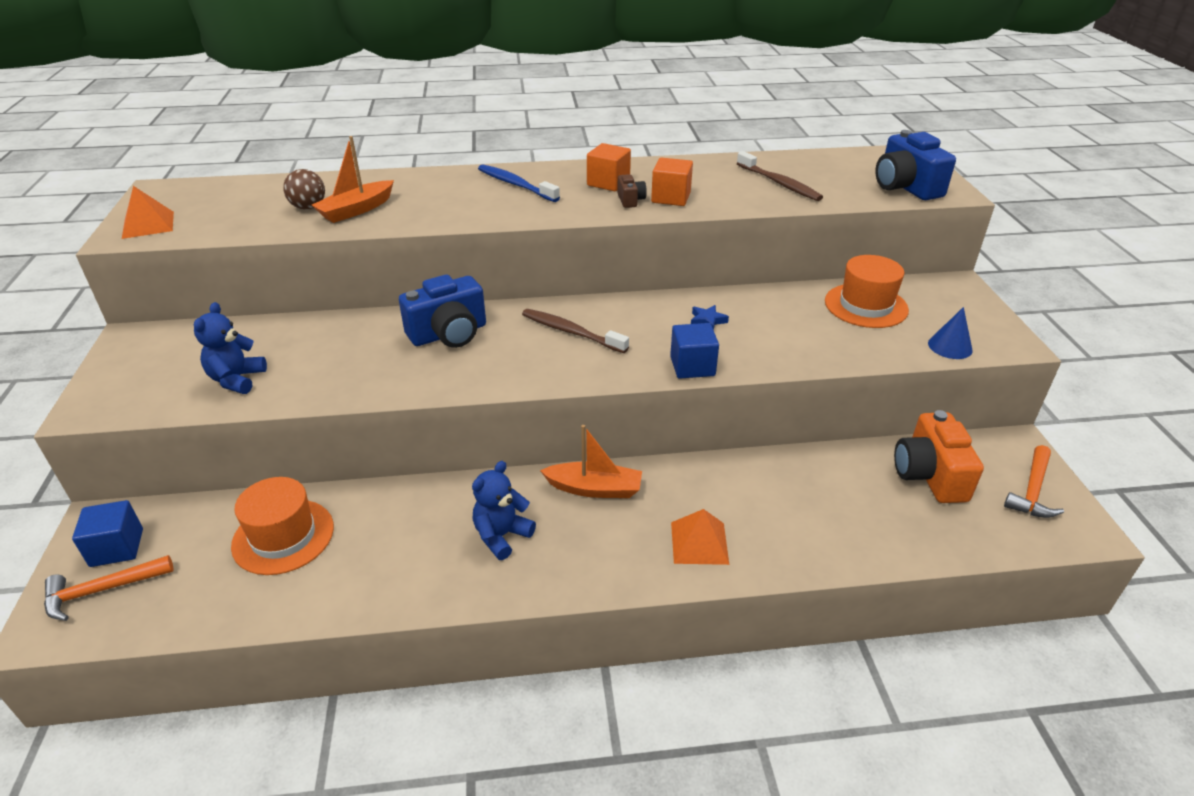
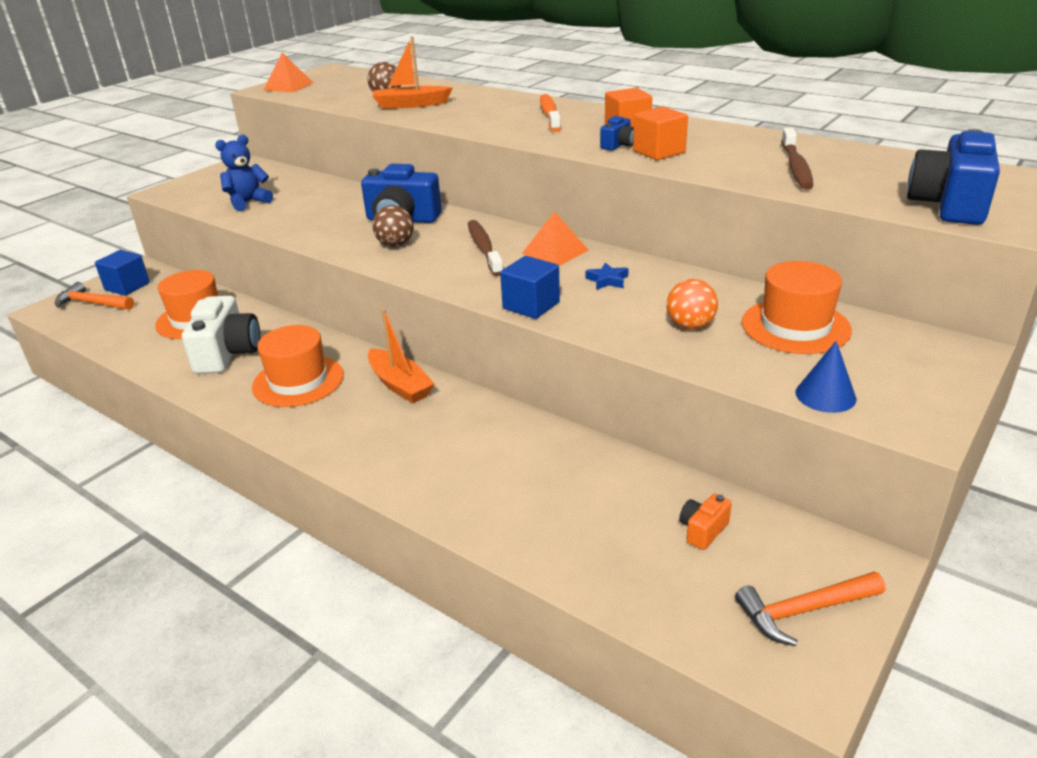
camera: 45 degrees right, 5 degrees down
(384, 551) = (227, 353): none -> white camera
(488, 361) = (395, 244): none -> brown ball
(501, 536) = (298, 381): blue teddy bear -> orange hat
(516, 185) = (549, 114): blue toothbrush -> orange toothbrush
(630, 200) = (618, 145): brown camera -> blue camera
(699, 542) = (410, 459): orange pyramid -> orange pyramid (555, 251)
(813, 333) = (690, 326): none -> orange ball
(929, 475) = (703, 530): orange camera -> orange camera, size x0.48

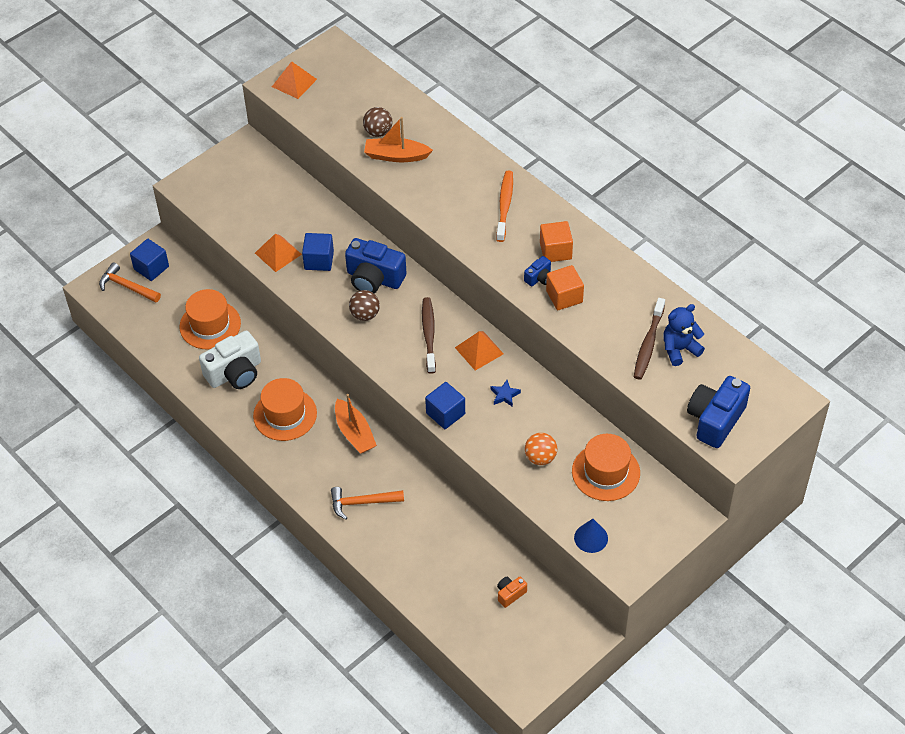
camera: 10 degrees right, 20 degrees up
(227, 353) = (235, 373): white camera -> white camera turned 45 degrees clockwise
(248, 202) = (254, 221): blue teddy bear -> blue teddy bear (679, 349)
(278, 218) = (278, 253): none -> orange pyramid
(330, 216) = (319, 260): none -> blue cube
(803, 611) = (541, 654): orange hammer -> orange hammer (362, 503)

